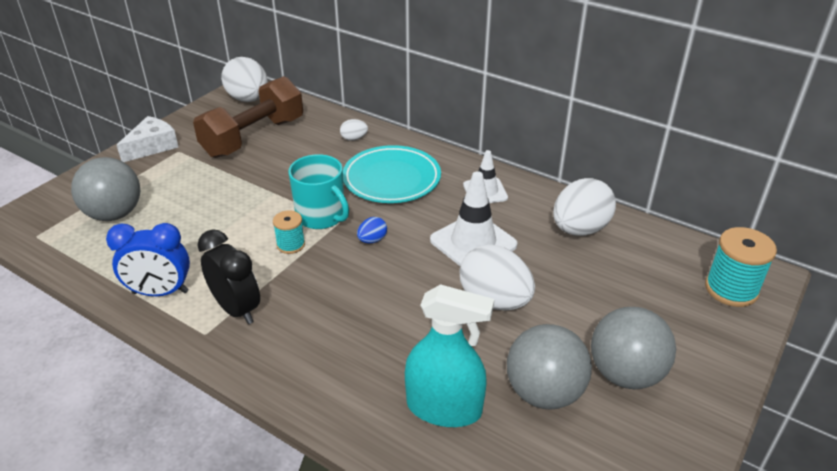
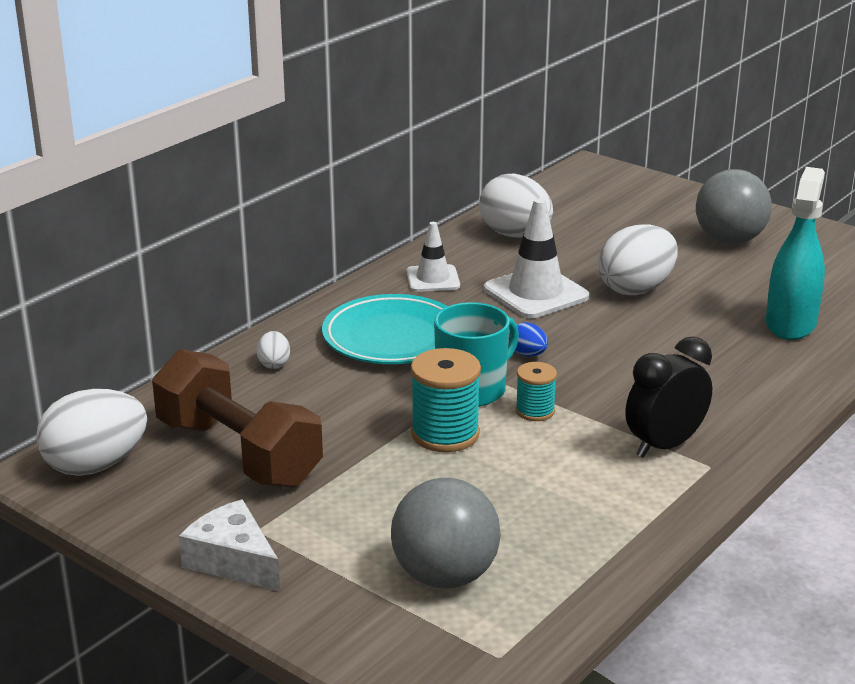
camera: 85 degrees left, 10 degrees down
(160, 292) = (636, 508): blue clock -> none
(544, 393) = (760, 277): grey ball -> none
(731, 289) = (612, 182): turquoise spool -> turquoise spool (445, 434)

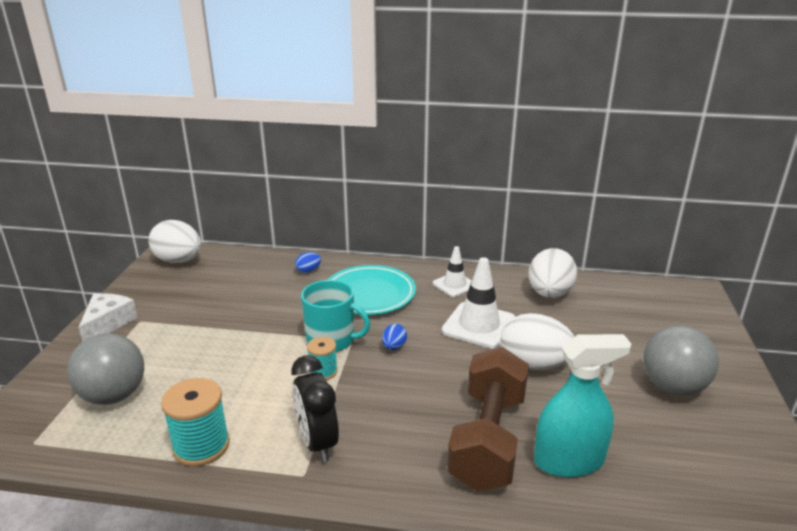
camera: 60 degrees right, 0 degrees up
(238, 453) = (211, 291): brown dumbbell -> brown dumbbell (488, 439)
(274, 364) = (308, 271): white egg -> blue egg
(445, 434) = (271, 347): turquoise spool -> turquoise spool (201, 446)
(664, 445) = (317, 443): black clock -> black clock turned 135 degrees counterclockwise

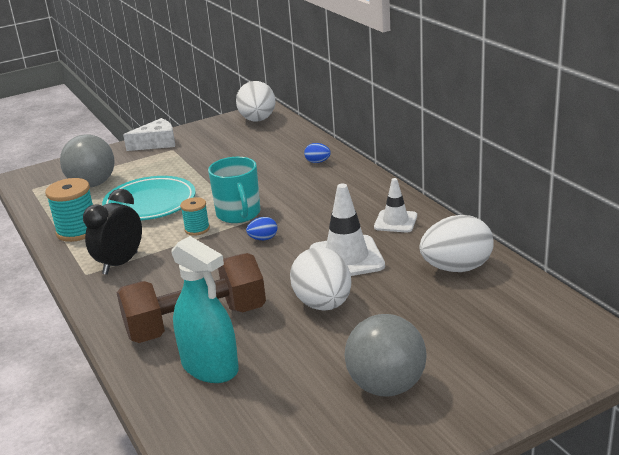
camera: 55 degrees right, 0 degrees up
(369, 295) = (321, 198): turquoise plate -> turquoise plate (150, 204)

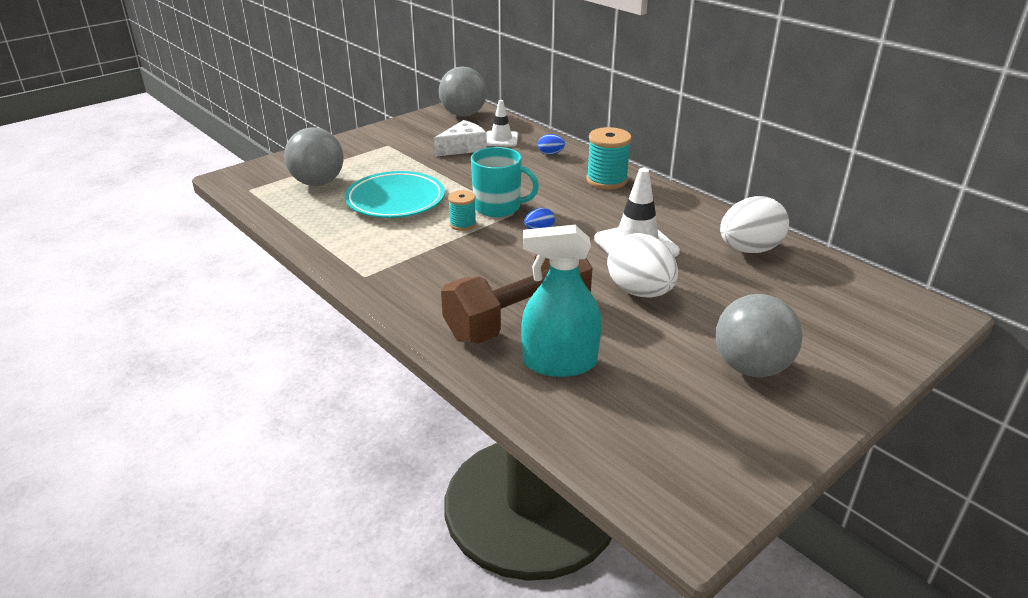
camera: 15 degrees left, 5 degrees up
(77, 231) = (329, 232): turquoise spool -> turquoise spool (606, 180)
(120, 263) = (398, 263): black clock -> none
(156, 143) = (366, 139): white cheese -> white cheese (463, 148)
(210, 367) = (559, 363): turquoise spray bottle -> turquoise spray bottle turned 150 degrees clockwise
(238, 214) = (498, 207): turquoise mug -> turquoise mug turned 45 degrees counterclockwise
(257, 120) = (463, 114): white egg -> grey ball
(395, 221) = (663, 208): white traffic cone -> white traffic cone (501, 139)

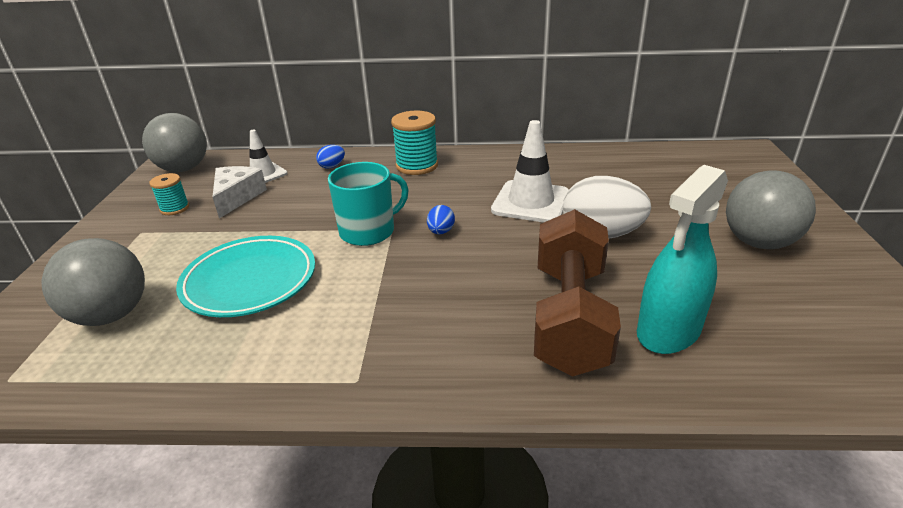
camera: 45 degrees left, 0 degrees up
(462, 224) = (363, 264): turquoise spool -> turquoise spool (175, 208)
(749, 250) = (599, 166): white egg -> none

